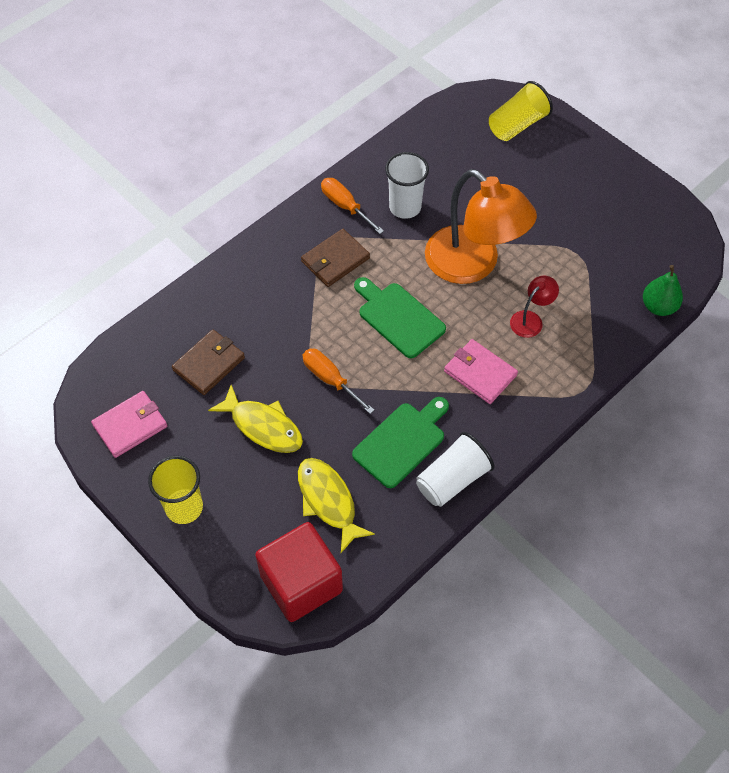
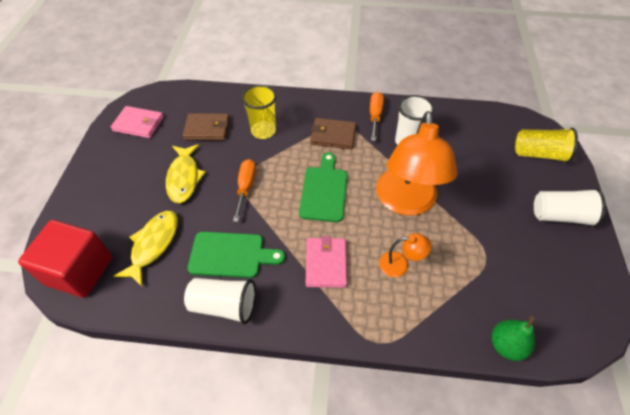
camera: 50 degrees right, 5 degrees down
(184, 507) = (99, 179): yellow cup -> yellow cup (263, 131)
(530, 319) = (400, 264): red lamp -> orange lamp
(589, 170) = (560, 216): none -> white cup

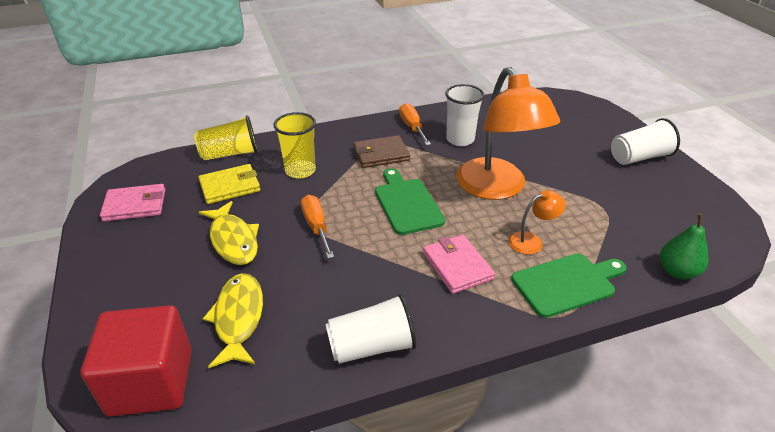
camera: 25 degrees left, 15 degrees down
(207, 129) = (230, 186): brown wallet -> yellow wallet
(231, 255) = (344, 295): green cutting board -> green cutting board (567, 283)
(539, 154) = (585, 117): yellow cup -> yellow cup (230, 154)

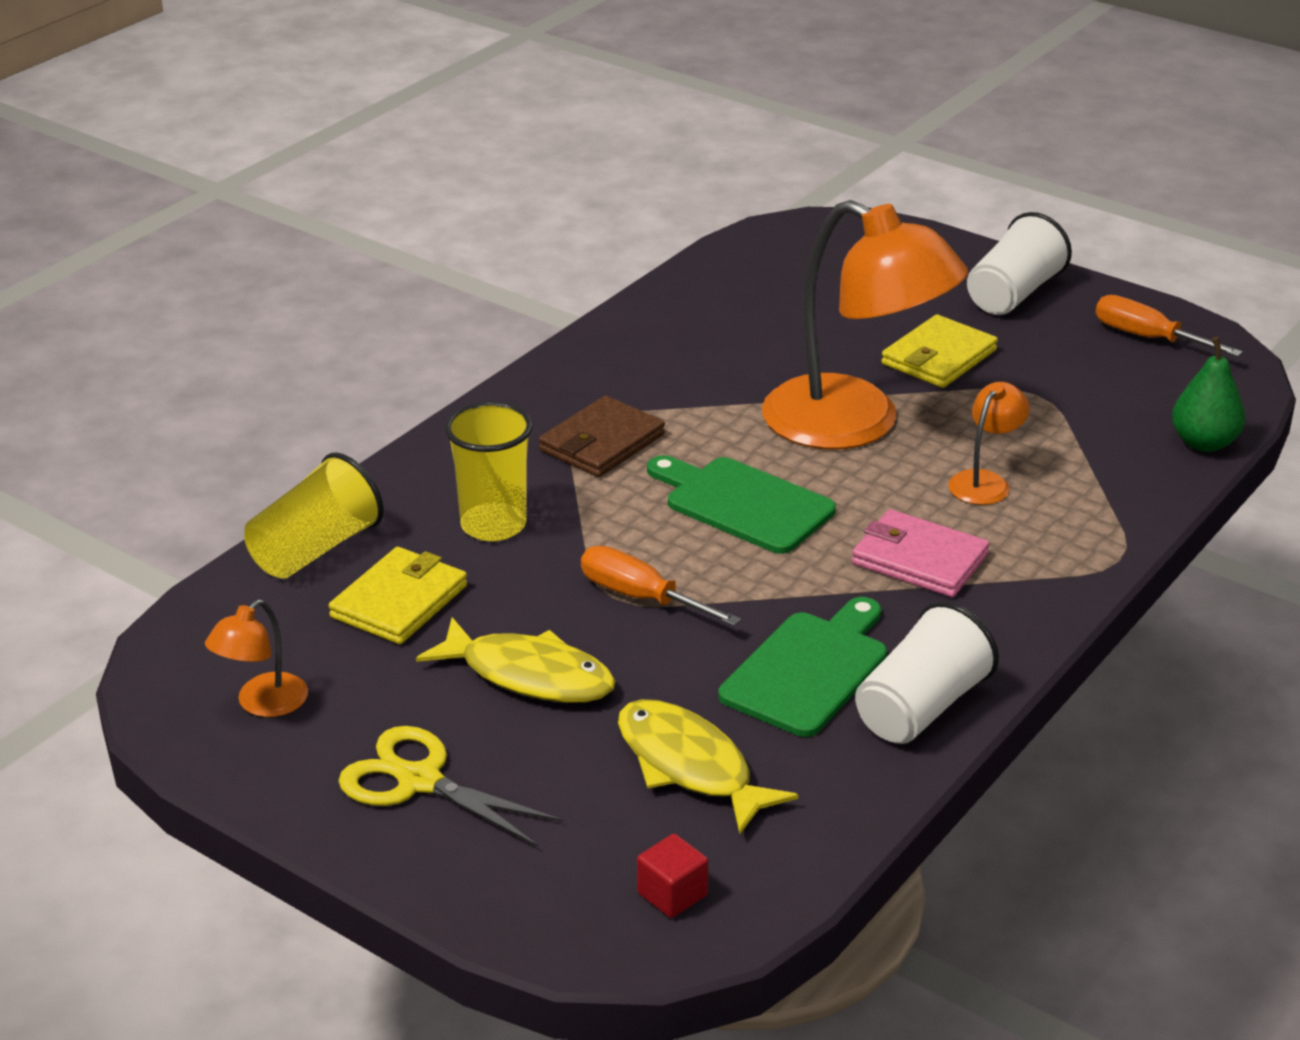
camera: 35 degrees left, 5 degrees down
(135, 205) = (262, 704): pink wallet -> orange lamp
(138, 266) = (420, 781): none -> yellow scissors
(151, 382) = (672, 894): red cube -> red cube, size x0.40
(412, 127) = (599, 375): orange screwdriver -> orange screwdriver (1148, 338)
(460, 139) = (708, 366): white cup -> none
(567, 283) = (1085, 518): green cutting board -> green cutting board (808, 670)
(570, 173) = (938, 357): none -> yellow wallet

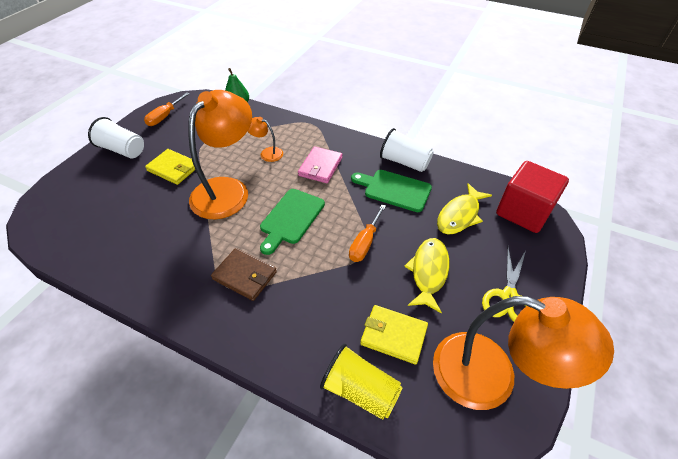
camera: 100 degrees left, 15 degrees up
(262, 704) = (491, 377): orange lamp -> orange lamp, size x2.33
(493, 525) = (322, 308): yellow cup -> none
(672, 894) = (523, 212): red cube -> red cube, size x2.50

